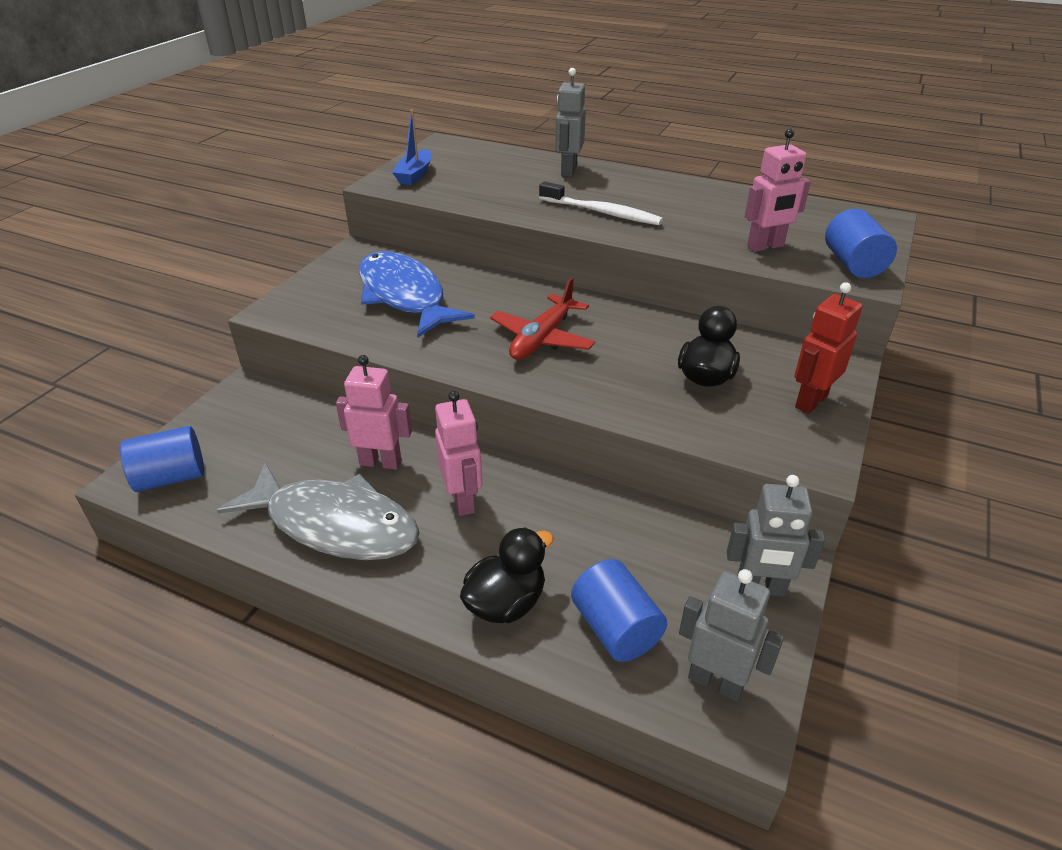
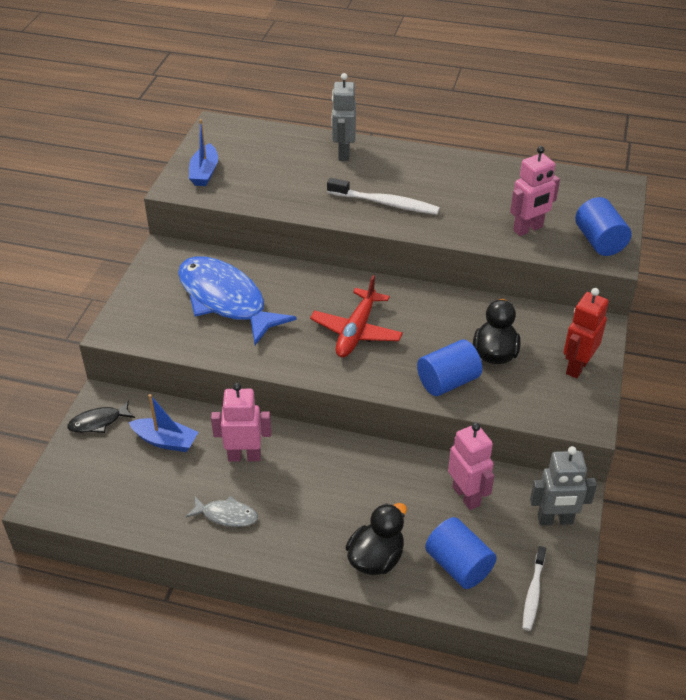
camera: 10 degrees left, 5 degrees up
(171, 477) = (76, 493): blue cylinder -> blue cylinder (448, 382)
(232, 408) = (98, 422): none -> black fish
(297, 435) = (165, 441): none -> blue boat
(334, 524) = (226, 515): grey fish -> grey fish, size x0.44
(463, 500) = (320, 481): pink robot -> pink robot (466, 496)
(715, 682) = (533, 592): grey robot -> white toothbrush

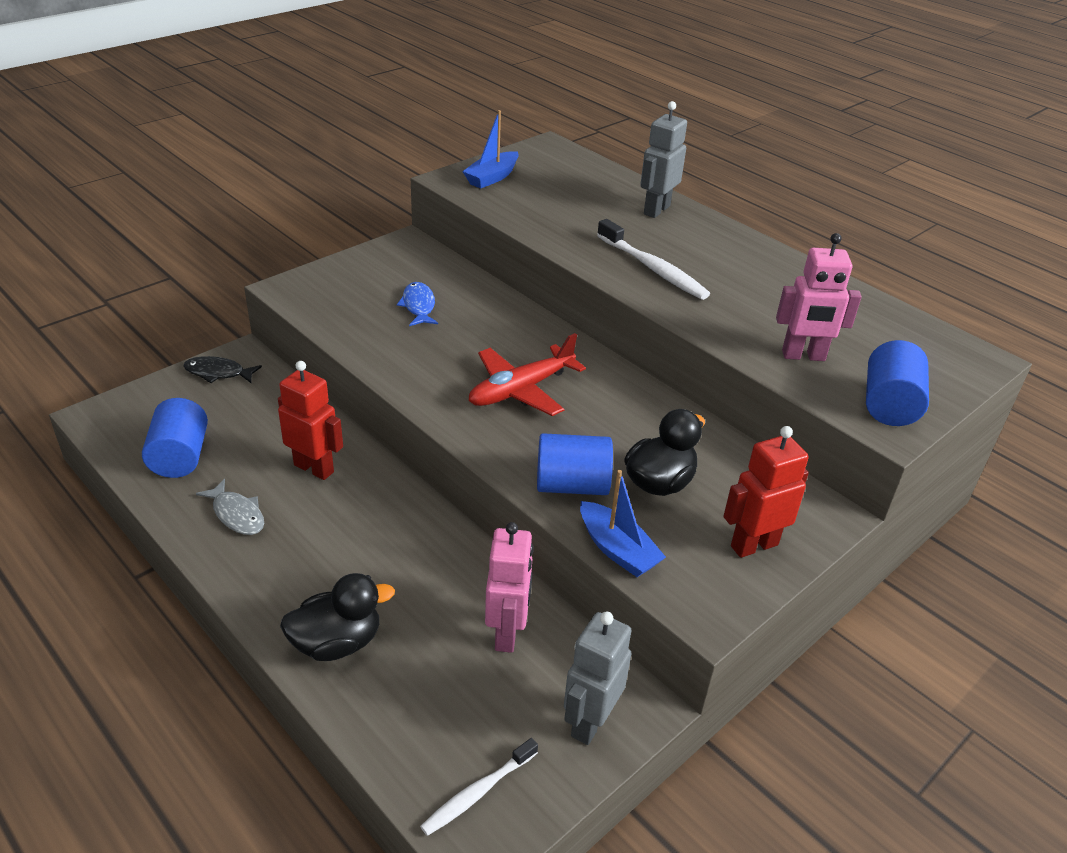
camera: 30 degrees right, 5 degrees down
(165, 441) = (257, 418): blue boat -> blue boat (617, 549)
(226, 300) = (418, 306): blue fish -> blue fish, size x0.44
(244, 456) = (314, 468): pink robot -> red robot
(458, 565) = (420, 705): blue cylinder -> blue cylinder (180, 457)
(555, 520) = (590, 722): grey robot -> grey robot turned 90 degrees clockwise

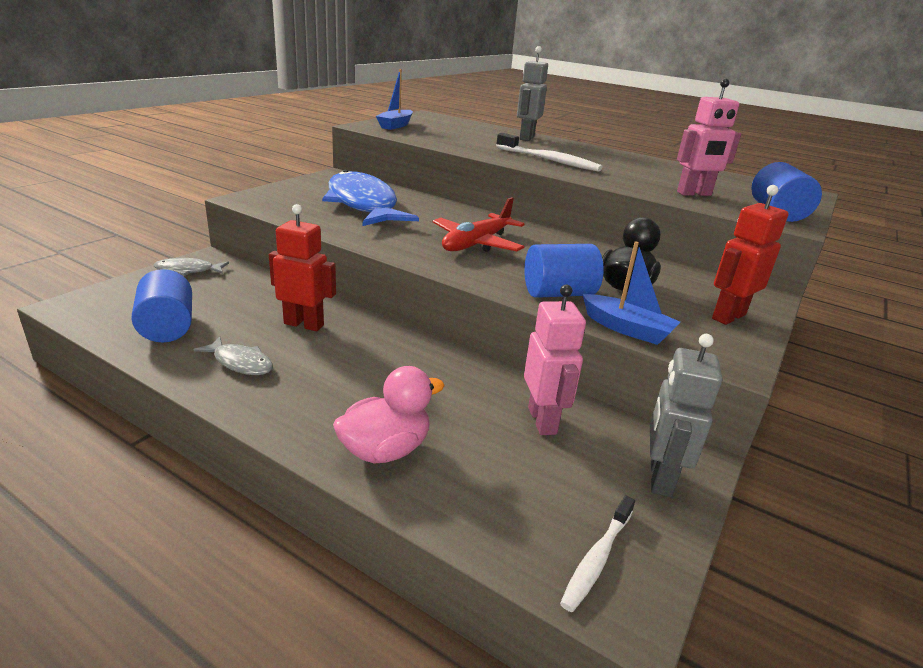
camera: 15 degrees left, 10 degrees down
(218, 373) = (188, 270): black fish -> grey fish
(337, 643) = (385, 450): black duck -> pink duck
(418, 306) = (363, 204): blue fish -> blue fish, size x2.29

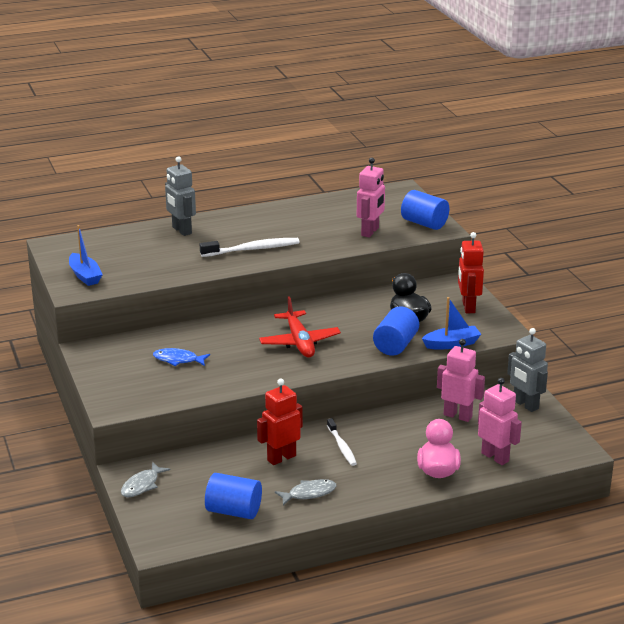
camera: 50 degrees left, 0 degrees up
(363, 204) = (178, 360): blue fish -> blue fish, size x0.44
(483, 498) = (495, 457): none -> pink robot
(597, 558) = (552, 444): white toothbrush -> white toothbrush (342, 446)

